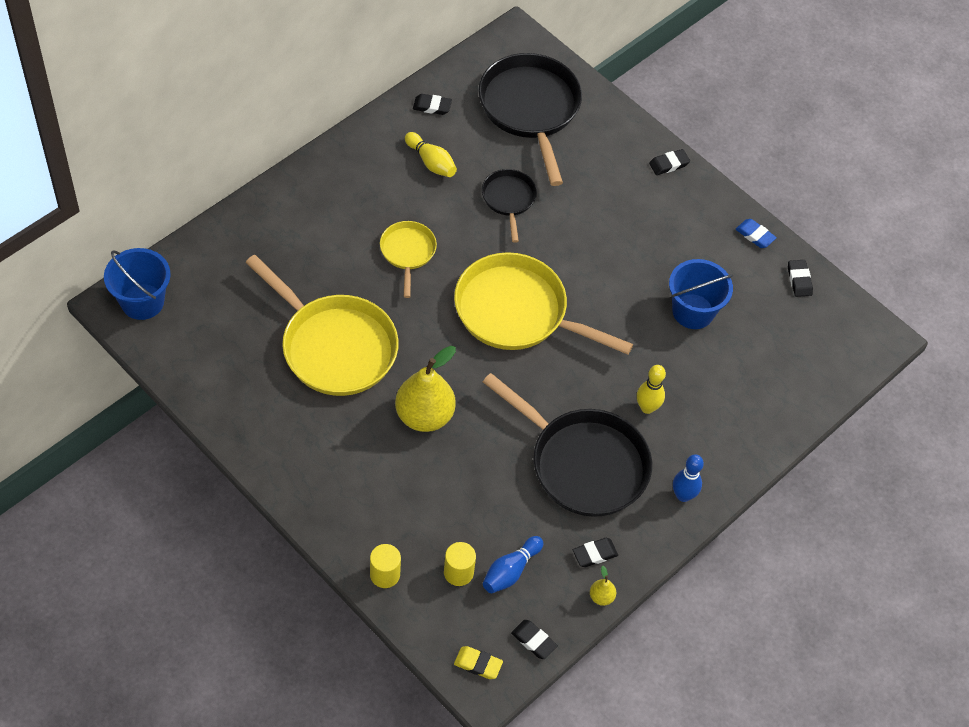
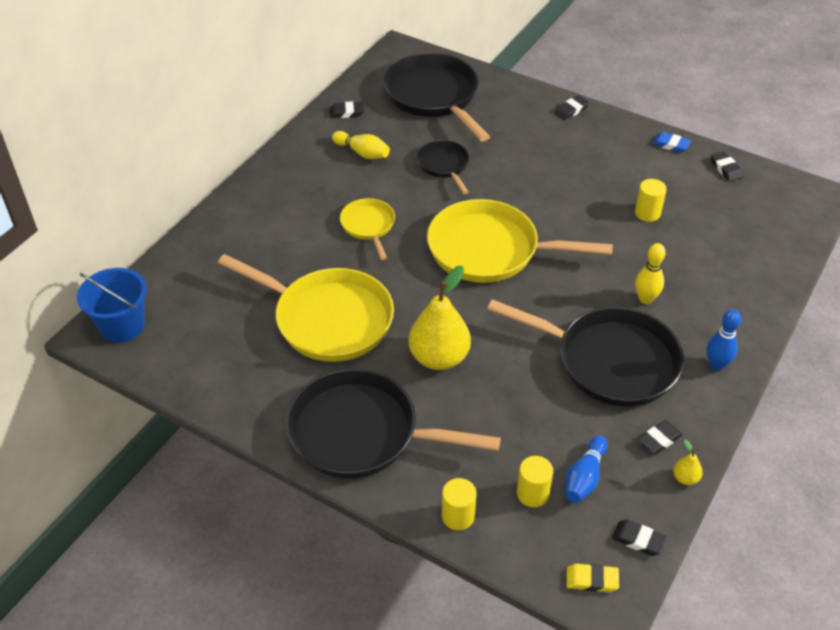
camera: 10 degrees left, 10 degrees down
(328, 472) = (362, 433): none -> black pan
(693, 311) = (647, 213): blue bucket -> yellow cylinder

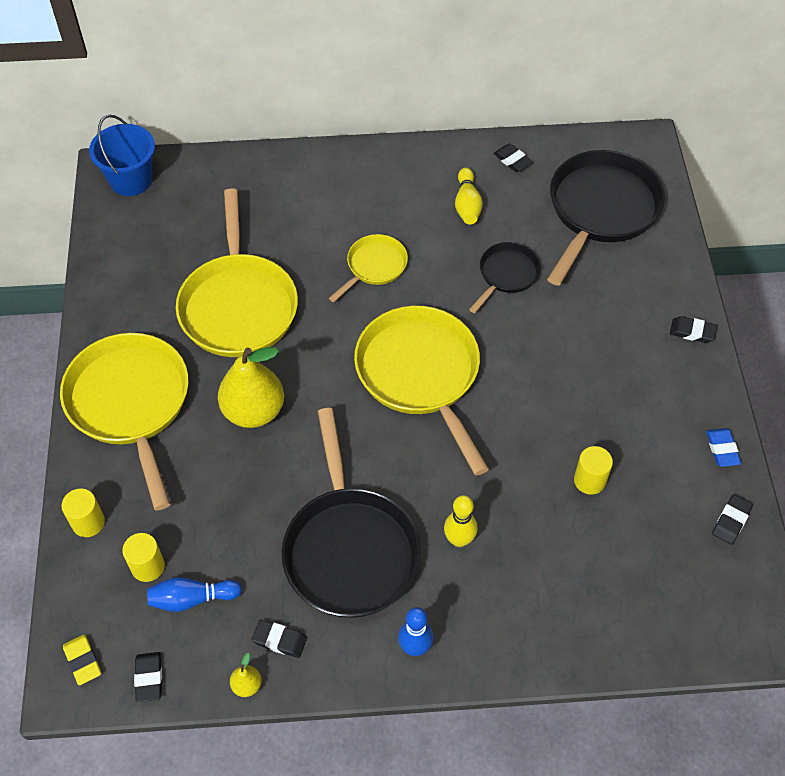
camera: 55 degrees right, 10 degrees up
(362, 433) = (130, 404): black pan -> yellow pan

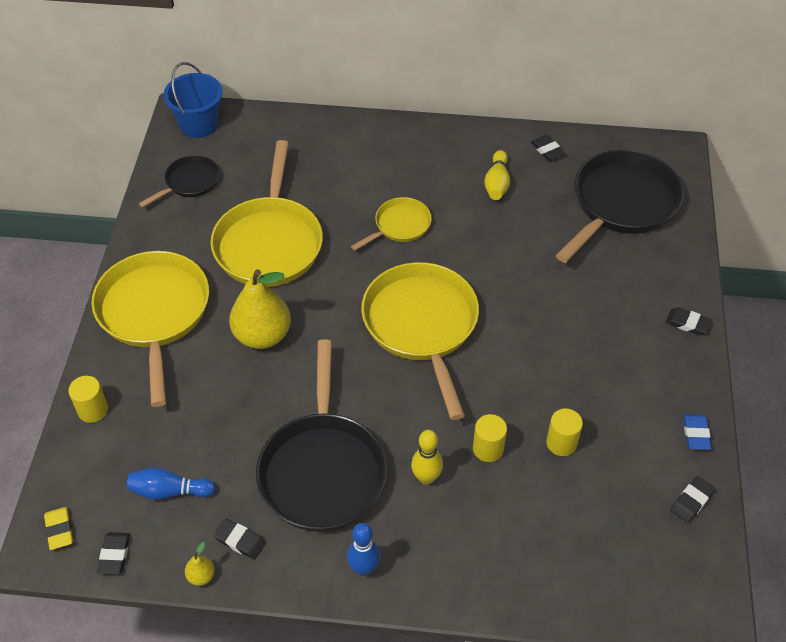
camera: 10 degrees right, 5 degrees down
(148, 566) = (136, 456): yellow cylinder -> yellow cylinder (488, 449)
(506, 275) = (520, 249): black pan -> black pan (189, 182)

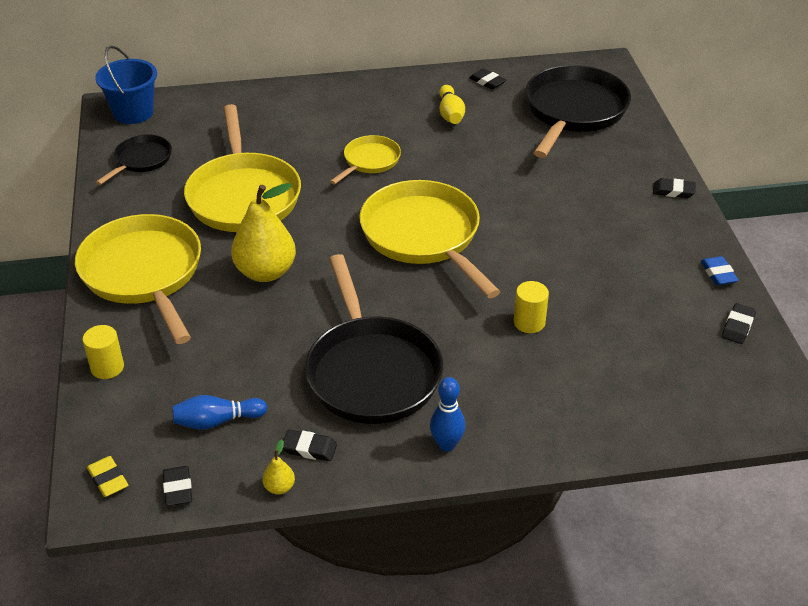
camera: 15 degrees left, 10 degrees down
(426, 477) = (478, 357): yellow bowling pin -> none
(561, 443) = (597, 304): yellow cylinder -> none

